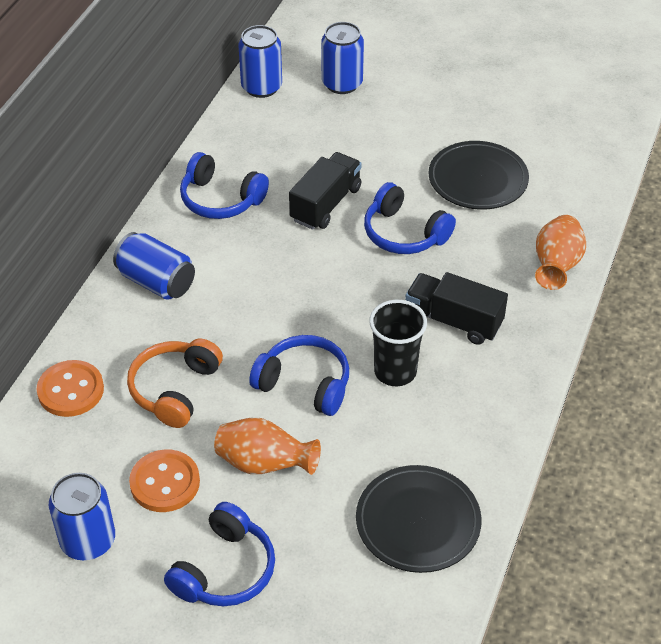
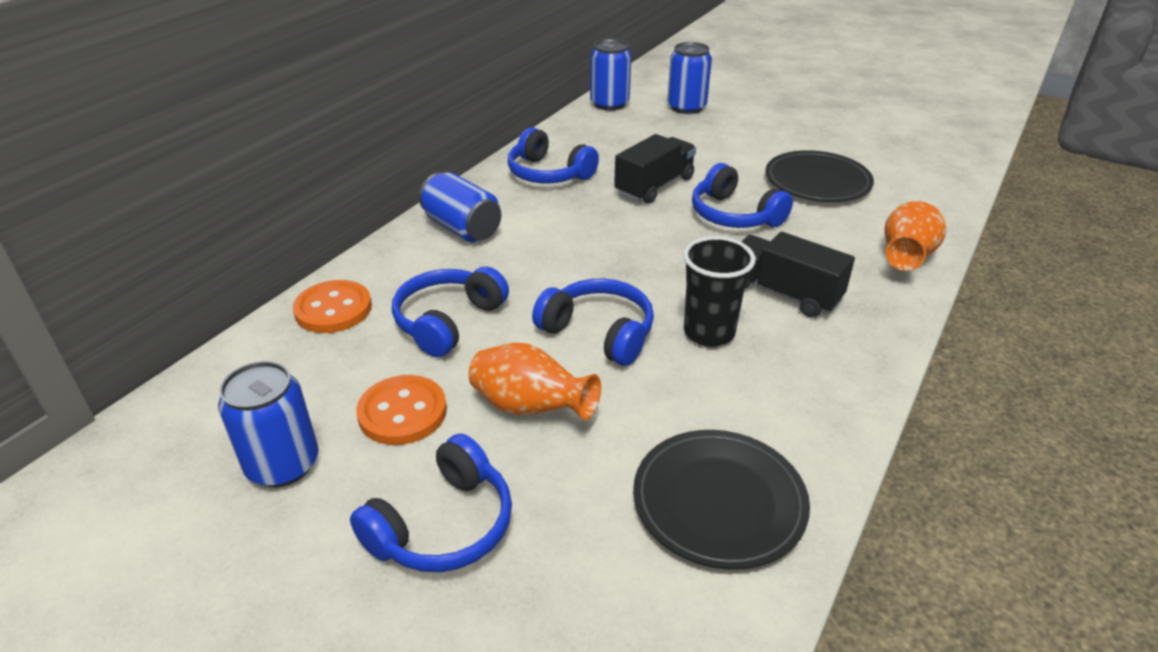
camera: 10 degrees right, 10 degrees down
(175, 389) = (448, 321): orange headphones -> blue headphones

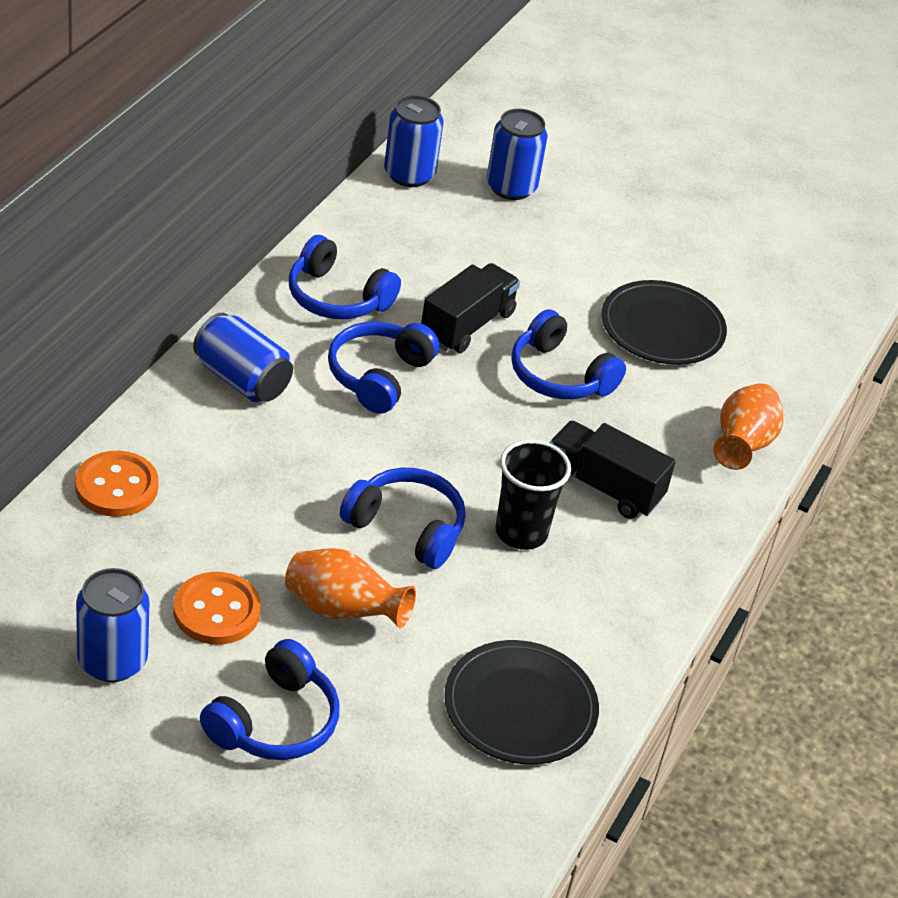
camera: 10 degrees left, 5 degrees up
(448, 321) = (245, 507): blue headphones -> blue headphones (379, 376)

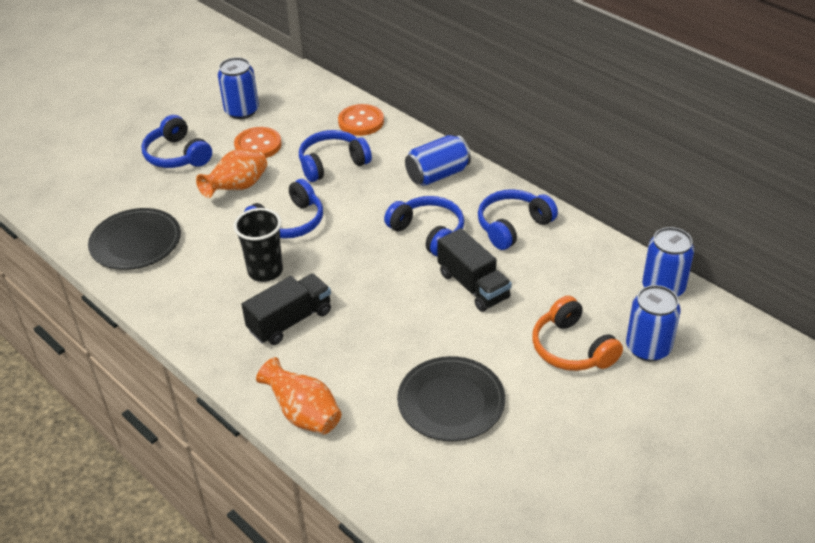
camera: 115 degrees right, 0 degrees up
(538, 241) = (572, 348): none -> orange headphones
(559, 375) = (408, 324): blue headphones -> blue headphones (332, 164)

